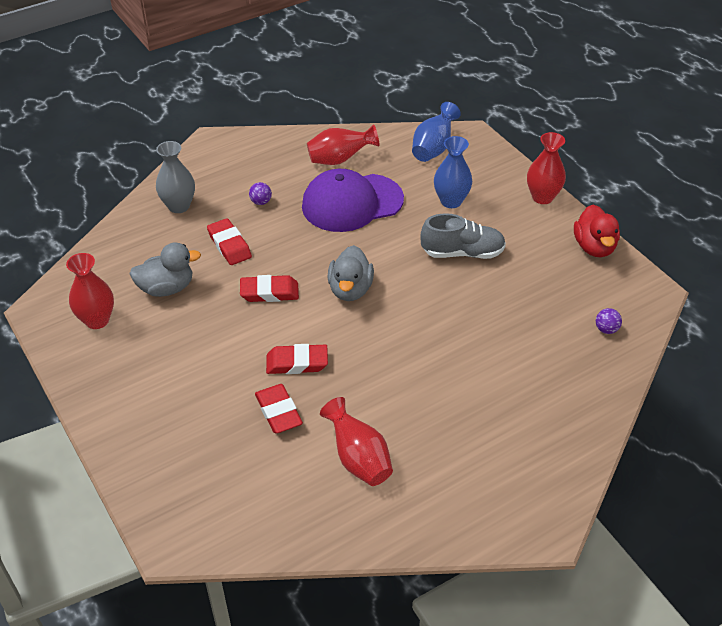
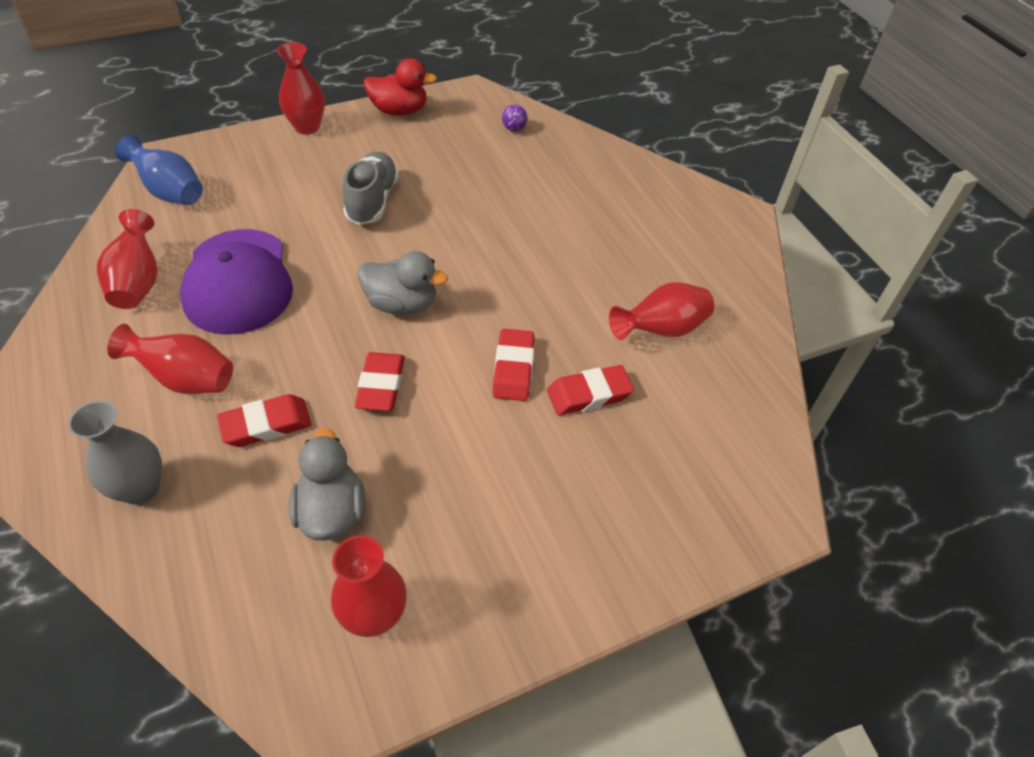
camera: 85 degrees left, 5 degrees up
(261, 202) = (186, 379): purple ball -> red vase
(451, 201) = (279, 194): blue vase -> none

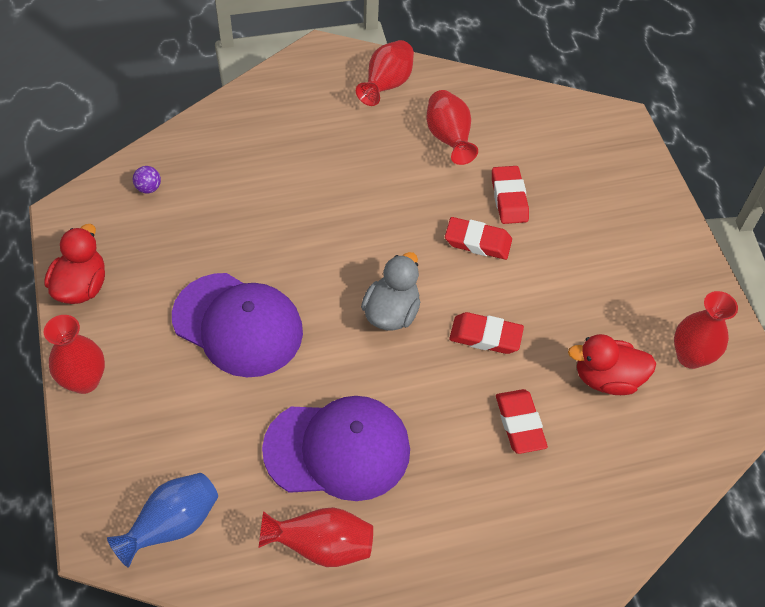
camera: 80 degrees left, 5 degrees up
(140, 488) = (579, 519): grey vase -> none
(186, 379) = (461, 491): red vase -> red vase (386, 85)
(332, 511) = (606, 378): grey duck -> red duck
(372, 201) = (238, 324): grey shoe -> purple cap

